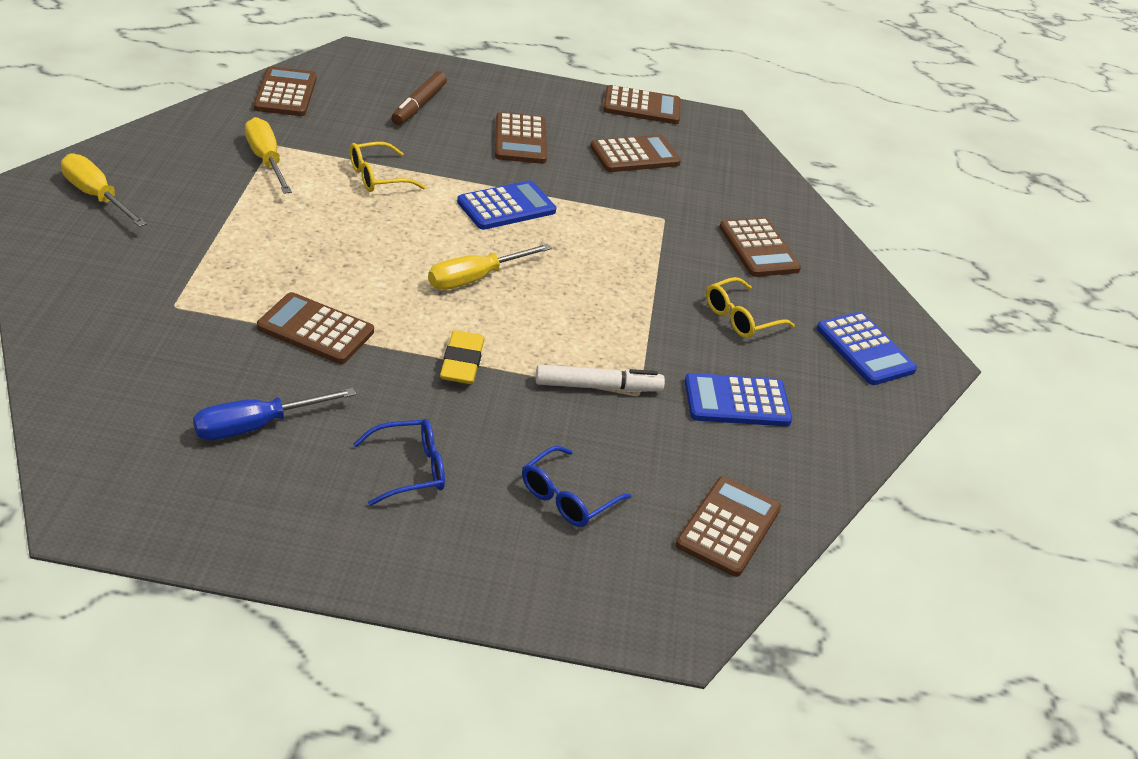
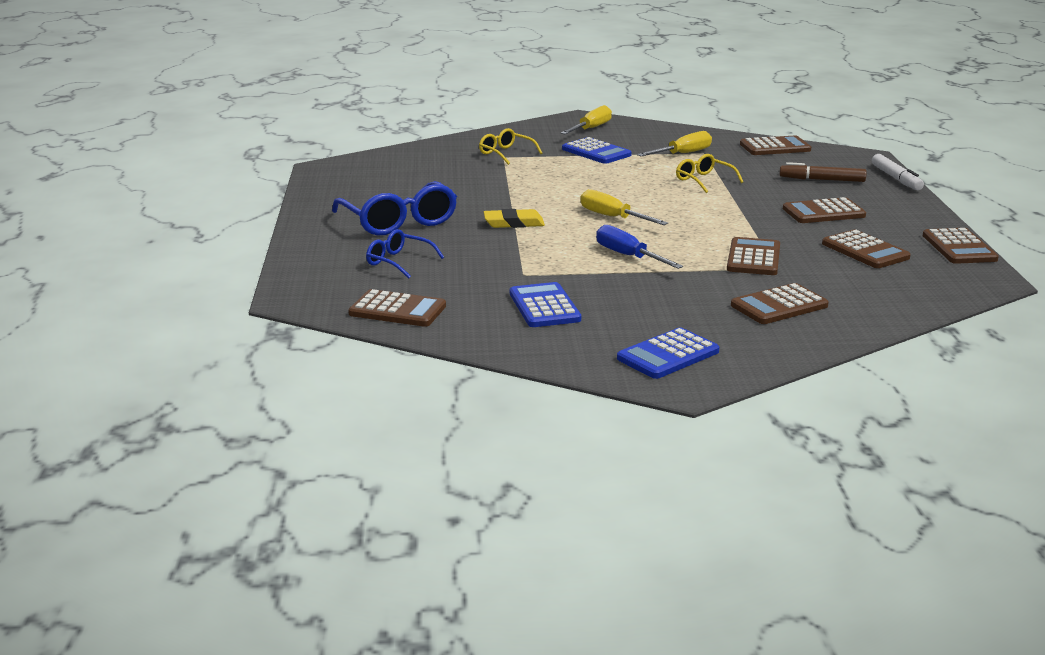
camera: 85 degrees right, 15 degrees down
(256, 426) = (413, 186): blue screwdriver -> blue screwdriver (628, 256)
(315, 330) = (512, 187): brown calculator -> brown calculator (753, 258)
(410, 469) = (399, 222): blue glasses -> blue glasses, size x1.79
(506, 207) = (717, 217): blue calculator -> blue calculator (596, 152)
(598, 386) = (522, 261): white marker -> white marker (896, 178)
(740, 318) = (660, 303): yellow glasses -> yellow glasses (505, 153)

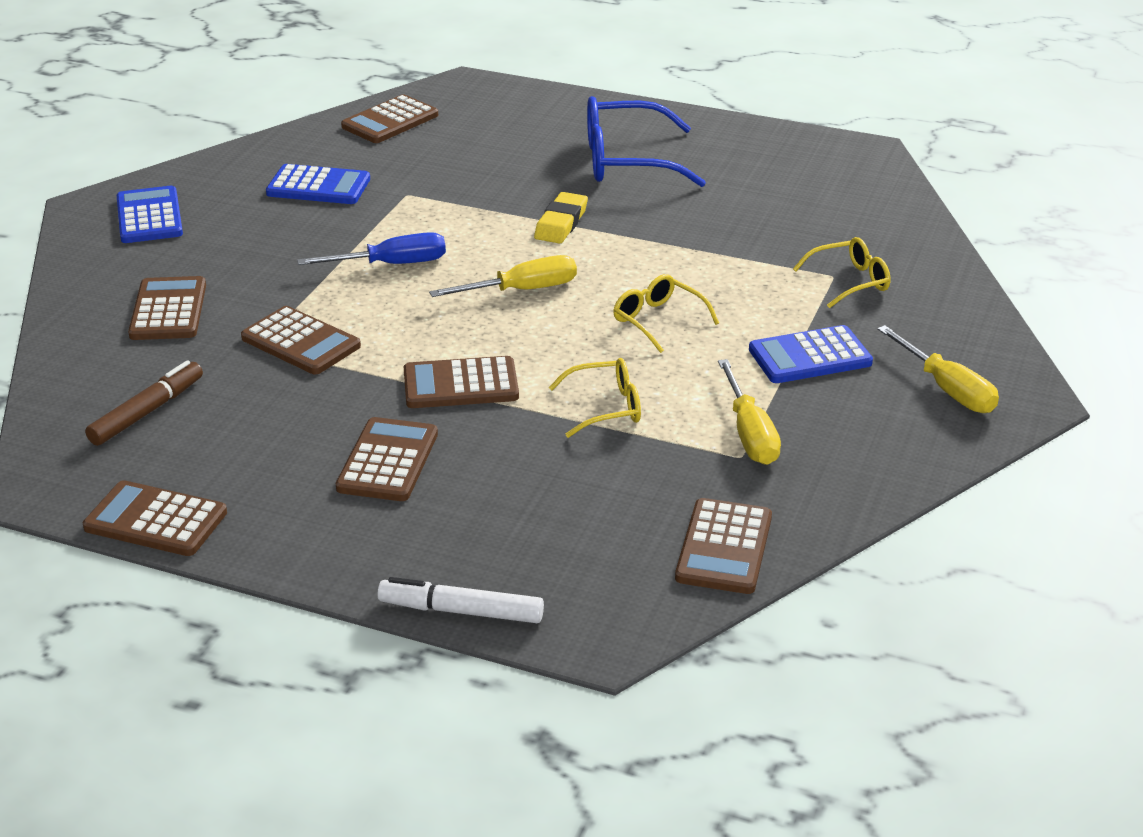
camera: 115 degrees right, 10 degrees up
(398, 262) = (507, 141): blue glasses -> none
(603, 183) = (657, 320): none -> yellow glasses
(822, 180) = (520, 523): brown marker -> brown marker (147, 412)
(865, 251) = (232, 434): brown calculator -> brown calculator (460, 384)

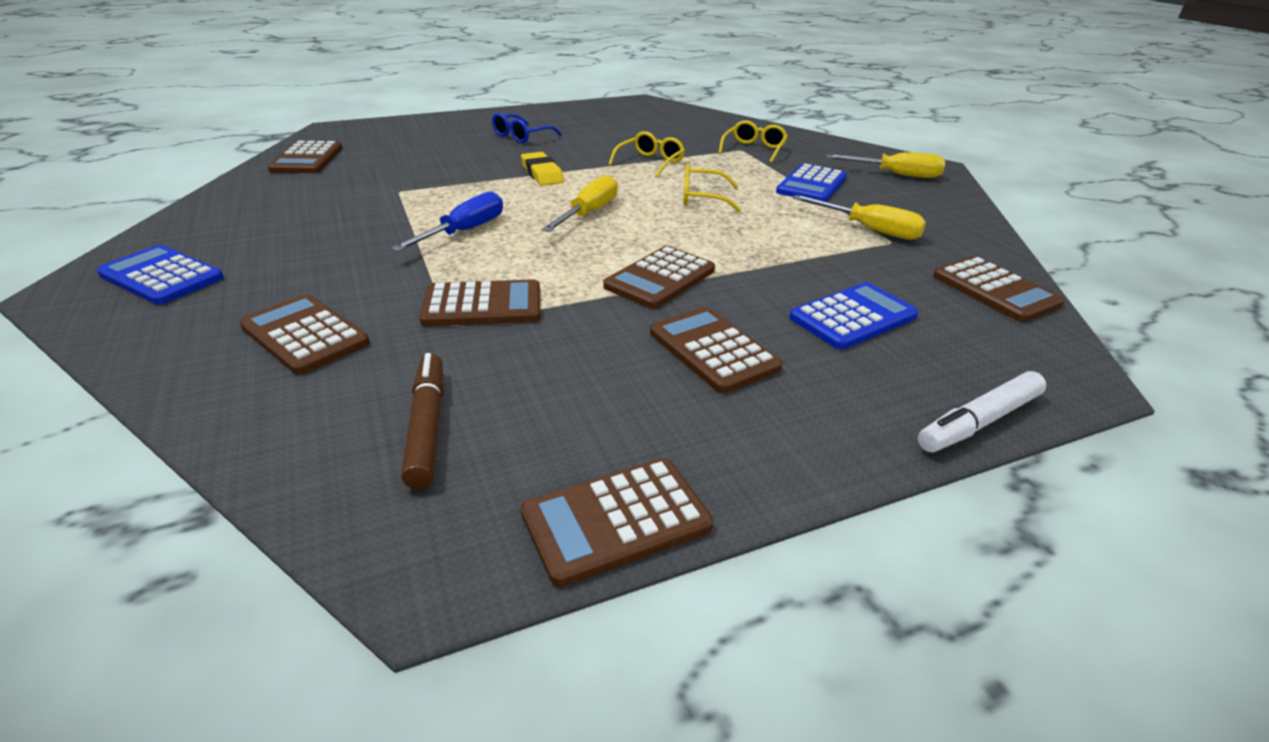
camera: 45 degrees left, 0 degrees up
(318, 186) = (311, 208): blue calculator -> blue calculator (853, 317)
(606, 407) = (773, 251): yellow glasses -> yellow glasses (650, 162)
(626, 161) = (521, 136): blue glasses -> blue glasses, size x0.56

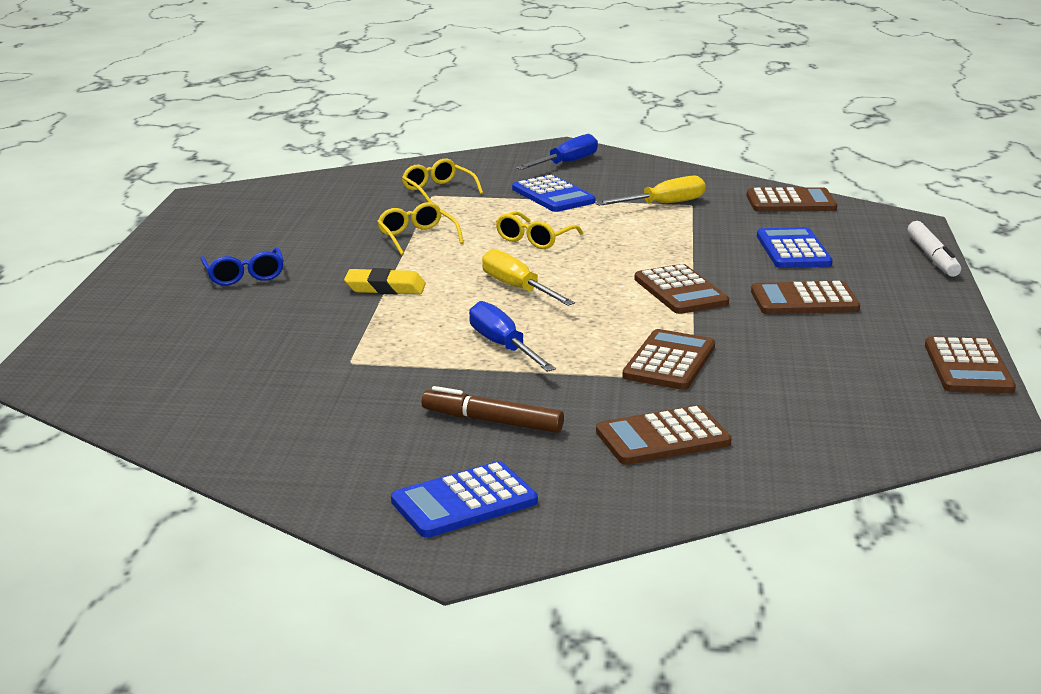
camera: 60 degrees left, 10 degrees down
(307, 159) = (156, 401): brown calculator -> none
(427, 426) = (838, 406): brown marker -> brown marker (492, 421)
(896, 175) = (566, 163): yellow screwdriver -> blue screwdriver

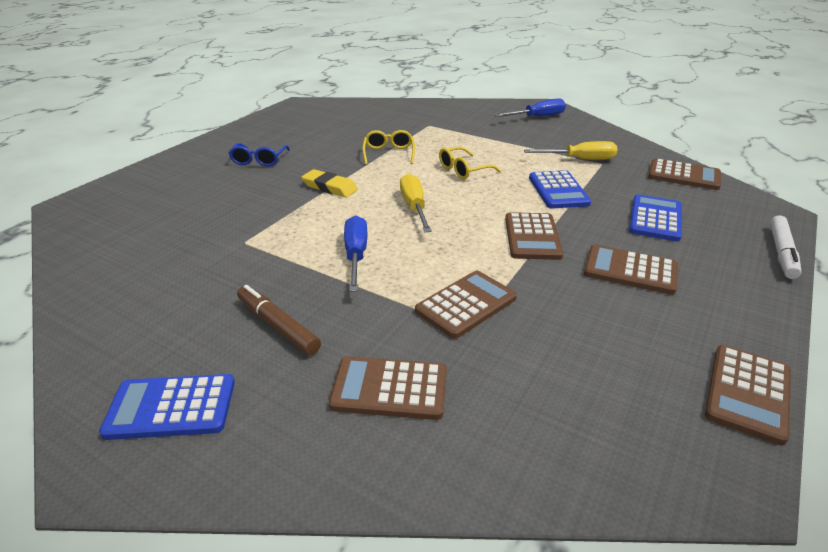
camera: 25 degrees right, 10 degrees up
(438, 190) = (435, 123): yellow glasses -> none
(553, 195) = (507, 139): blue calculator -> blue calculator (558, 190)

